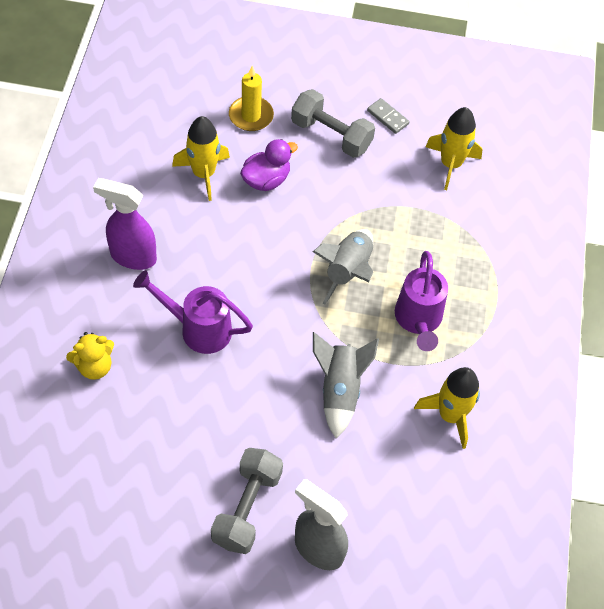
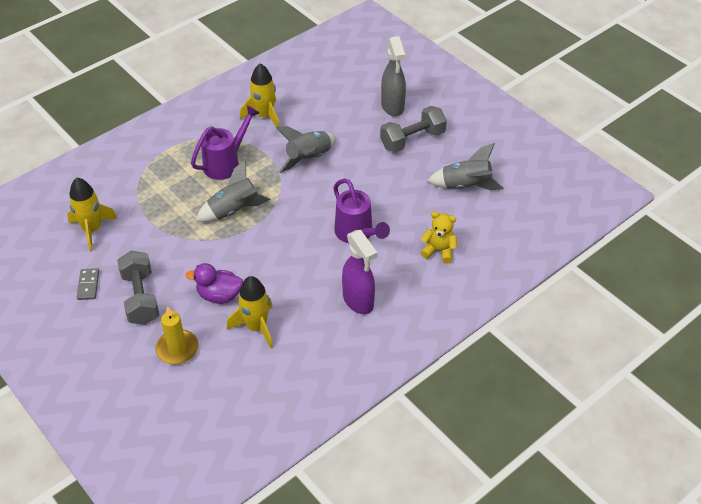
camera: 135 degrees left, 10 degrees down
(128, 480) = (465, 186): none -> grey rocket

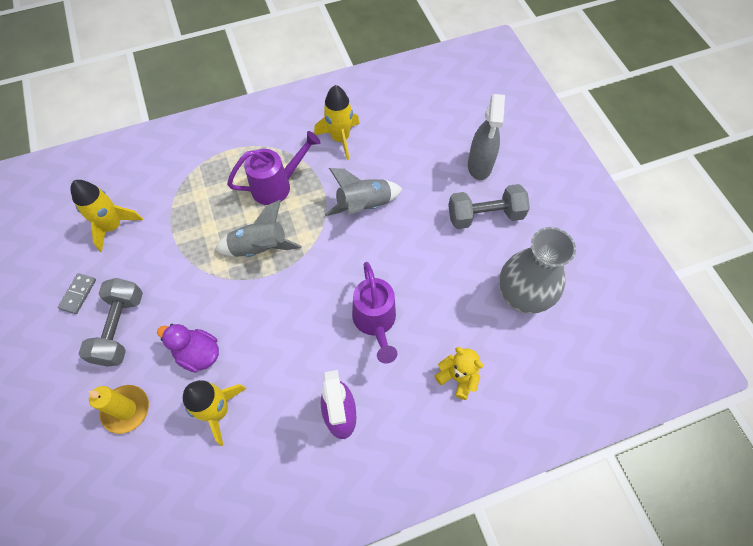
camera: 20 degrees right, 15 degrees up
(465, 186) = (522, 296): grey rocket -> grey vase

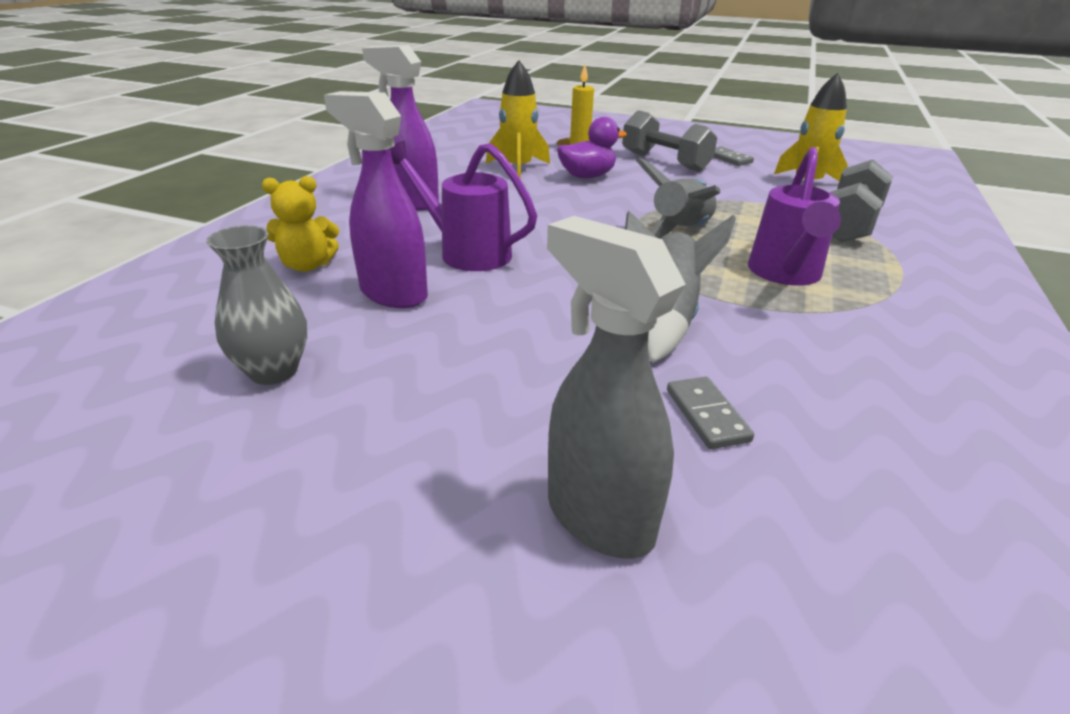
camera: 130 degrees right, 30 degrees down
(340, 139) = (861, 365): yellow rocket -> none
(412, 164) = (707, 415): none -> grey domino
(441, 313) = (392, 294): none -> purple spray bottle
(485, 215) = (466, 433): grey dumbbell -> grey dumbbell (848, 225)
(522, 296) = (273, 371): grey vase -> grey vase, size x0.61

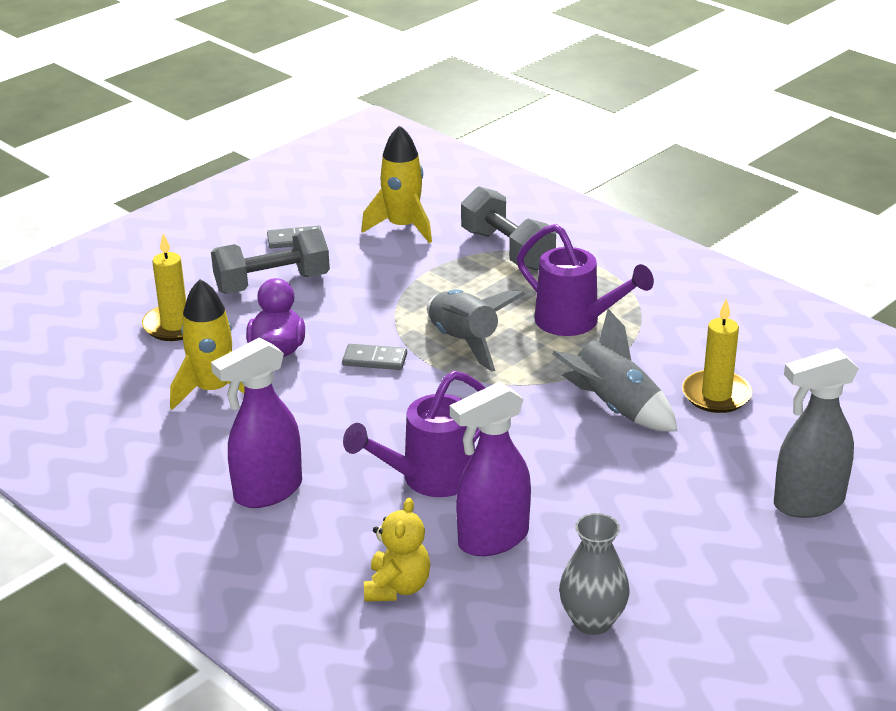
camera: 65 degrees left, 0 degrees up
(707, 415) = (736, 431): grey domino -> grey domino (375, 360)
(767, 385) = (716, 395): none -> yellow candle

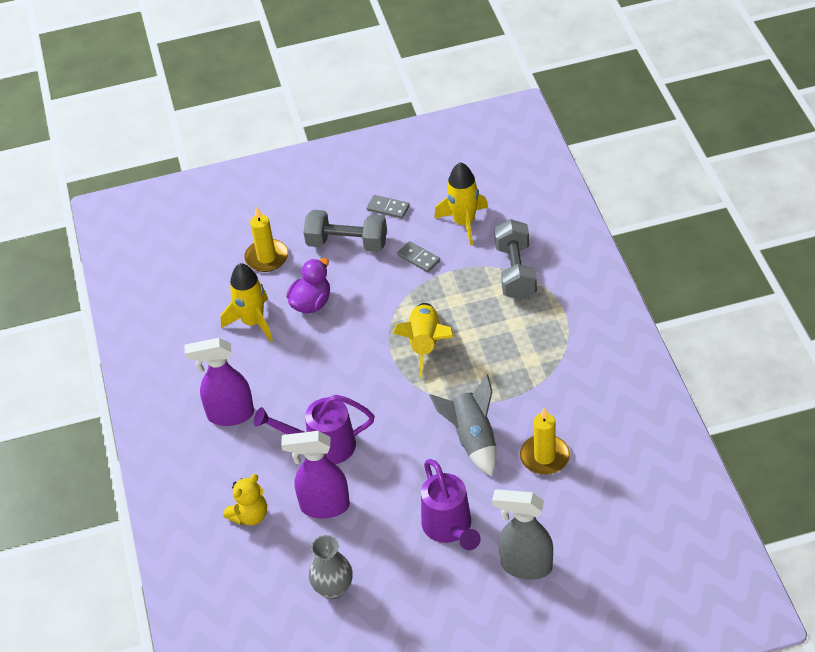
camera: 35 degrees right, 15 degrees up
(375, 360) = (361, 336): grey domino -> grey domino (418, 258)
(464, 342) = (425, 344): grey rocket -> yellow rocket
(575, 322) = (507, 356): purple watering can -> purple watering can (449, 528)

